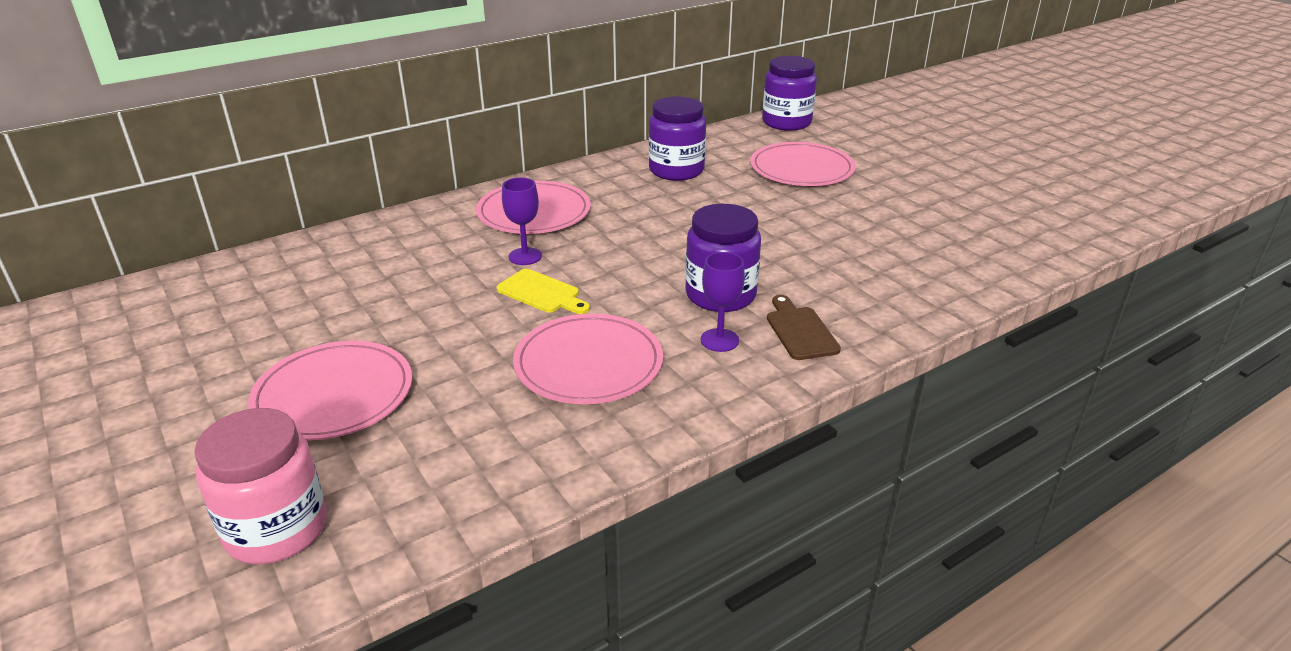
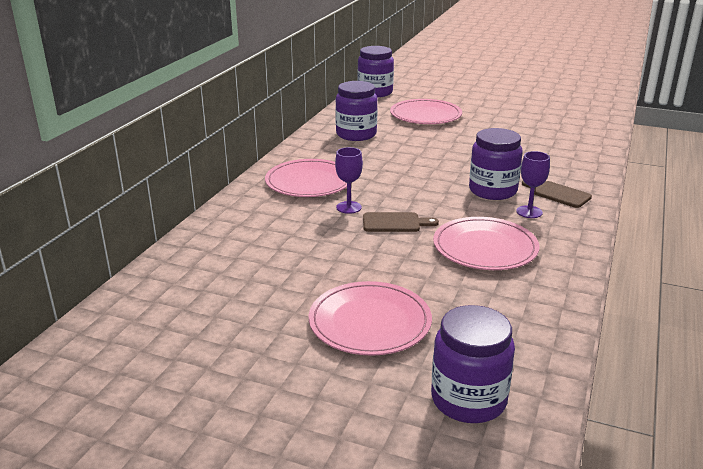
camera: 35 degrees left, 5 degrees down
(276, 529) = (468, 399): pink jar -> purple jar
(542, 293) = (395, 223): yellow cutting board -> brown cutting board

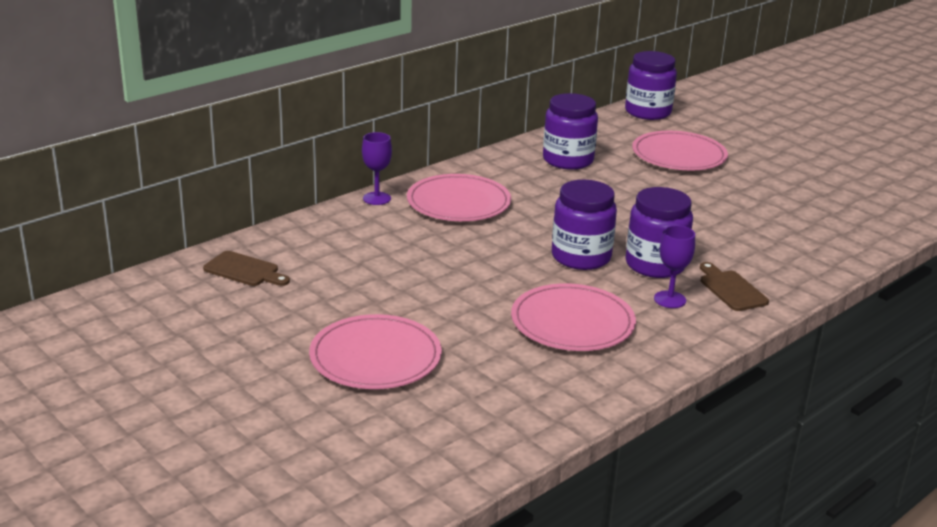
camera: 25 degrees right, 0 degrees up
(349, 207) = (472, 241): purple goblet -> purple goblet (377, 198)
(395, 223) = (503, 270): brown cutting board -> brown cutting board (244, 270)
(468, 399) = (394, 451): purple jar -> purple jar (581, 257)

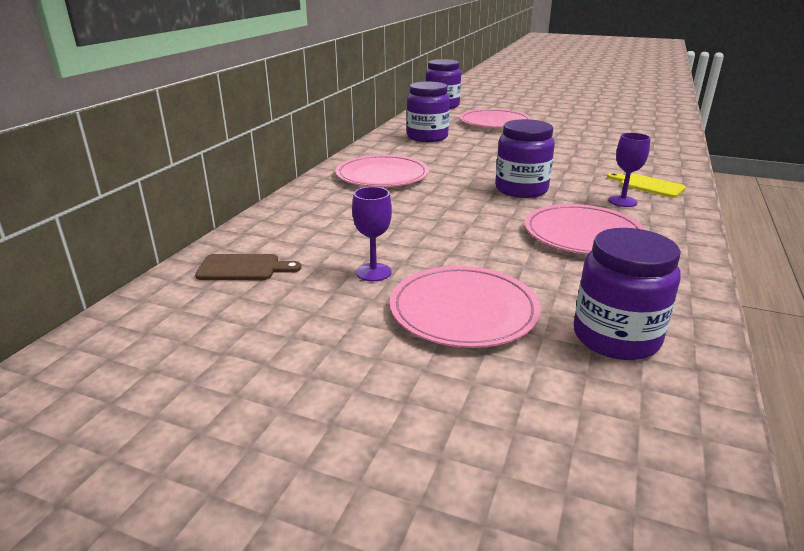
camera: 25 degrees left, 0 degrees up
(377, 198) = (311, 186): purple goblet -> purple goblet (373, 272)
(655, 265) = (578, 183): purple jar -> purple jar (616, 337)
(731, 289) = (648, 185): brown cutting board -> yellow cutting board

